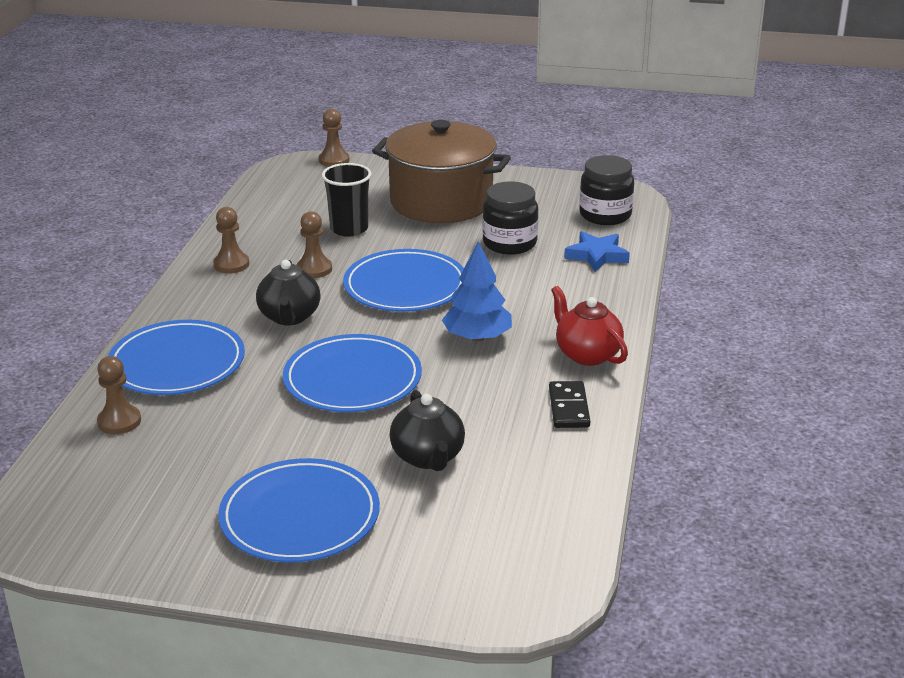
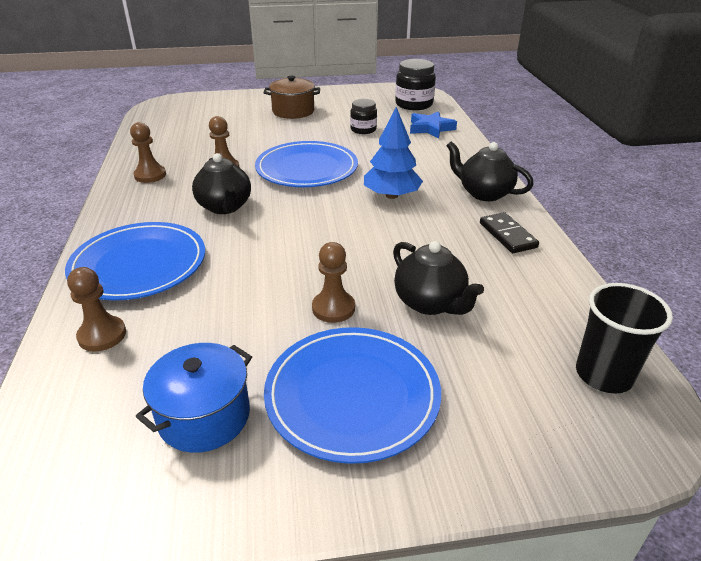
camera: 20 degrees left, 5 degrees up
(172, 503) = (204, 416): none -> blue pot
(334, 160) = (195, 97): brown pawn -> brown pawn (333, 308)
(349, 229) = (235, 137): black cup -> black cup (603, 375)
(352, 379) = (313, 247): blue plate -> none
(441, 202) = (293, 111): brown pot -> brown pot, size x0.54
(509, 243) = (363, 129): black jar -> black jar, size x0.63
(587, 354) = (484, 193): red teapot -> black teapot

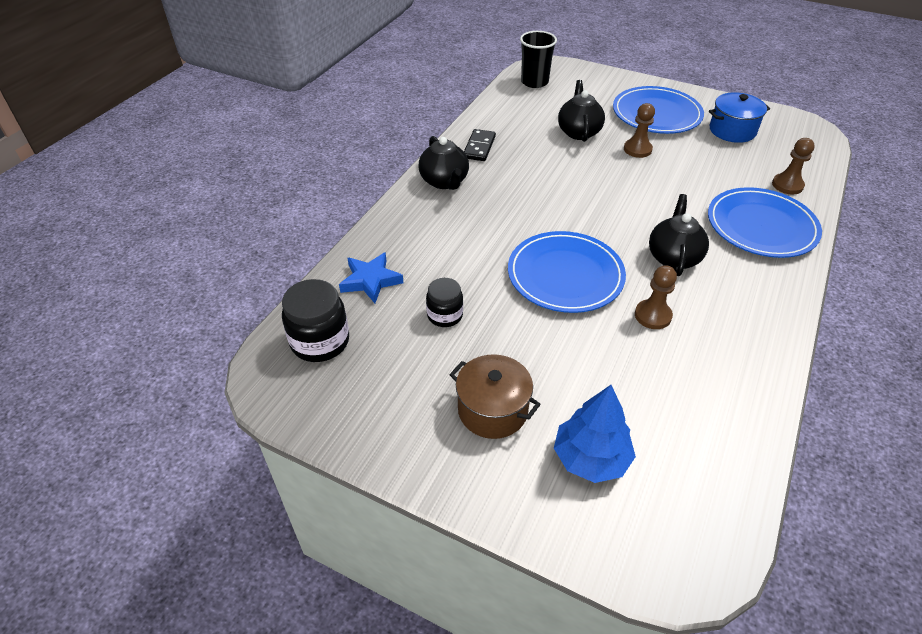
camera: 145 degrees left, 10 degrees up
(150, 175) = (742, 340): brown pawn -> none
(392, 195) = (519, 210): blue tree -> blue tree (590, 458)

